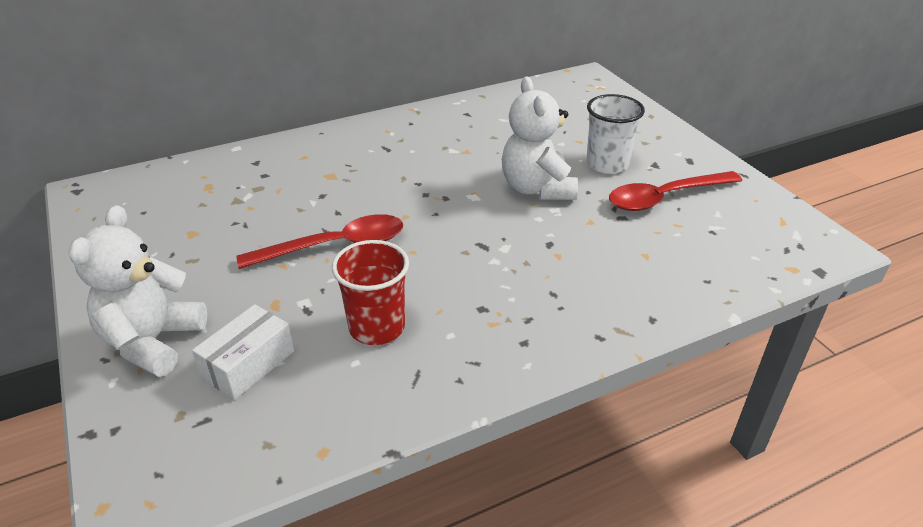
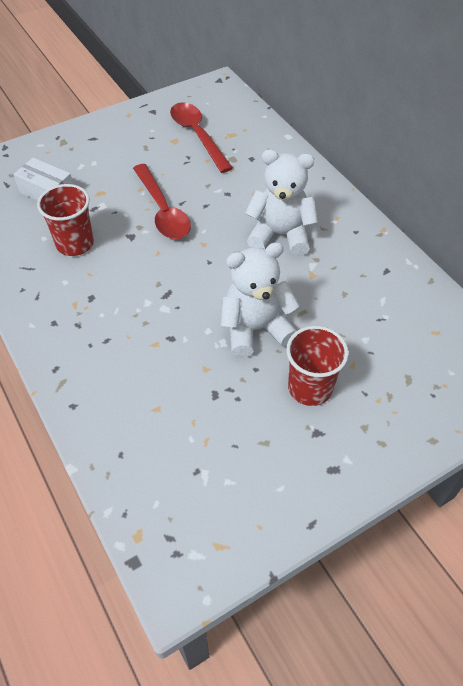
camera: 85 degrees right, 15 degrees up
(153, 342) = (70, 150): white teddy bear -> white teddy bear (280, 235)
(607, 164) = (310, 388): white cup -> red cup
(664, 198) = (252, 435): red spoon -> red spoon (197, 135)

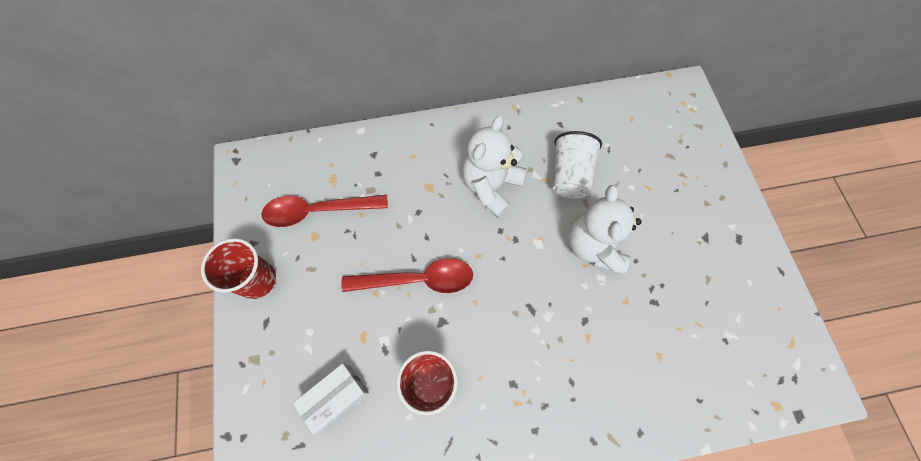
camera: 70 degrees left, 15 degrees up
(310, 388) = (663, 226): red cup -> red cup (257, 280)
(328, 292) = (570, 175): none -> white cup

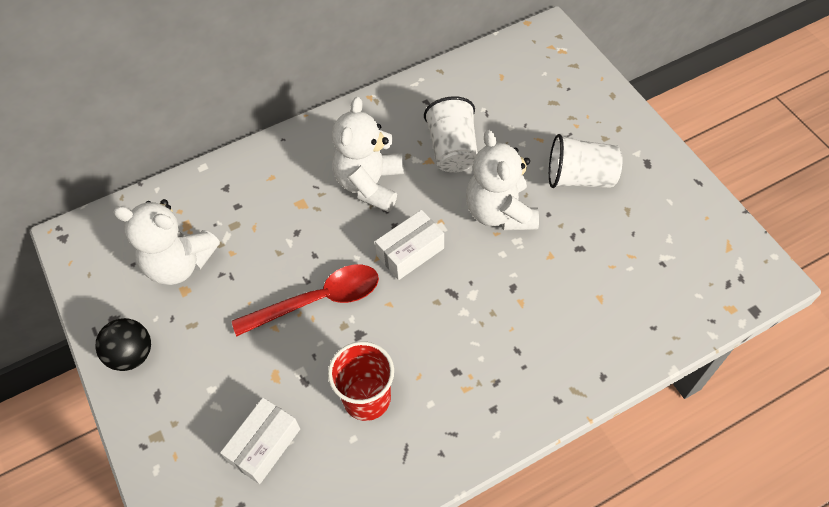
camera: 15 degrees left, 10 degrees down
(257, 280) = (132, 354): red cup -> black ball
(317, 211) = (179, 263): red spoon -> white teddy bear
(506, 259) = (410, 252): none -> white box
(674, 234) = (580, 177): none -> white cup

